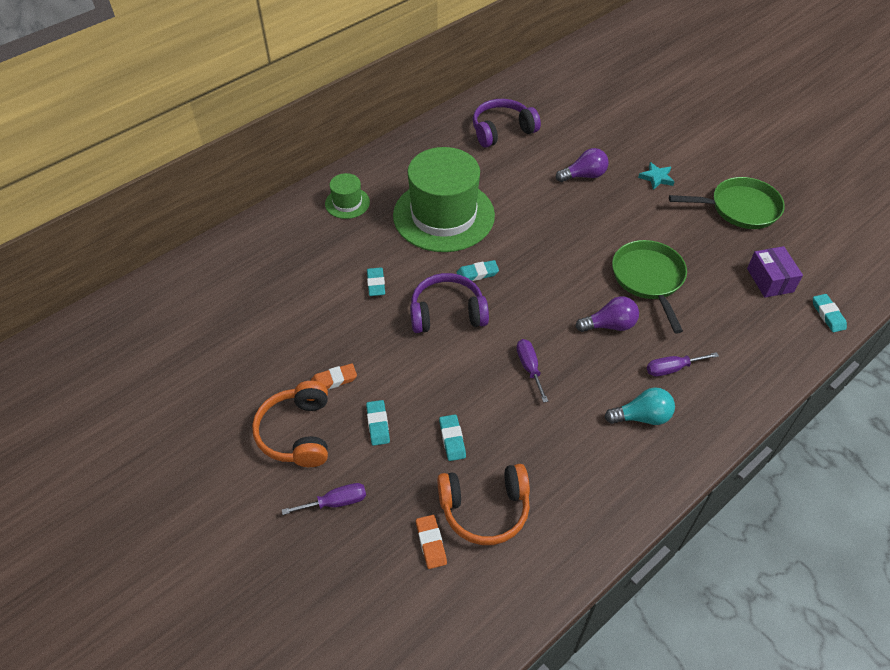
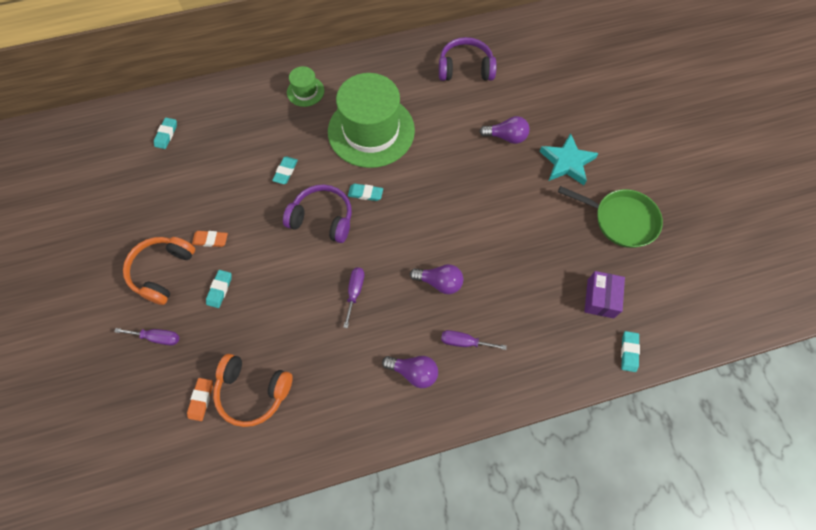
camera: 25 degrees right, 15 degrees up
(452, 439) = (263, 325): turquoise eraser -> turquoise eraser (166, 134)
(642, 417) = (413, 372): turquoise light bulb -> purple light bulb
(649, 279) = (498, 254): green pan -> none
(656, 178) = (567, 162): turquoise star -> turquoise star, size x1.75

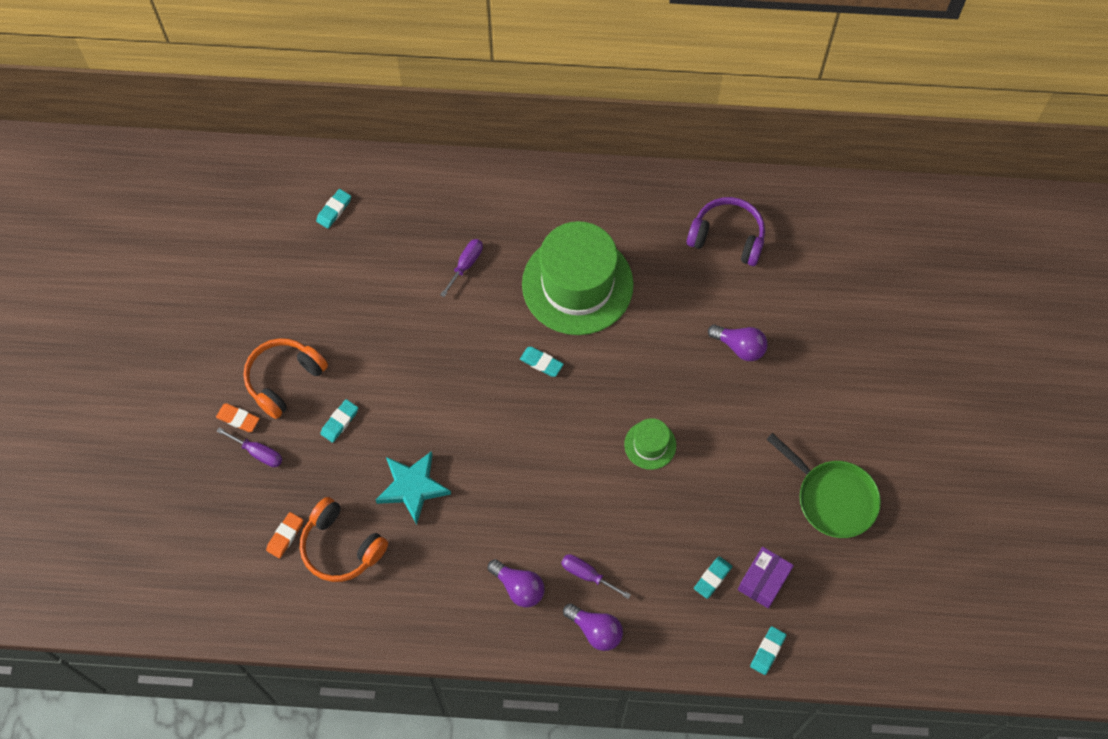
camera: 20 degrees right, 0 degrees up
(210, 240) = (347, 360): orange eraser -> orange eraser (238, 419)
(285, 171) = (458, 304): turquoise eraser -> turquoise eraser (712, 578)
(305, 91) = (516, 205): green hat -> green hat (650, 445)
(322, 219) = (480, 377): purple headphones -> none
(355, 292) = (487, 476): purple screwdriver -> purple screwdriver (466, 265)
(439, 282) = (586, 498): purple light bulb -> purple light bulb (595, 630)
(567, 162) = (800, 404): turquoise star -> turquoise star (412, 487)

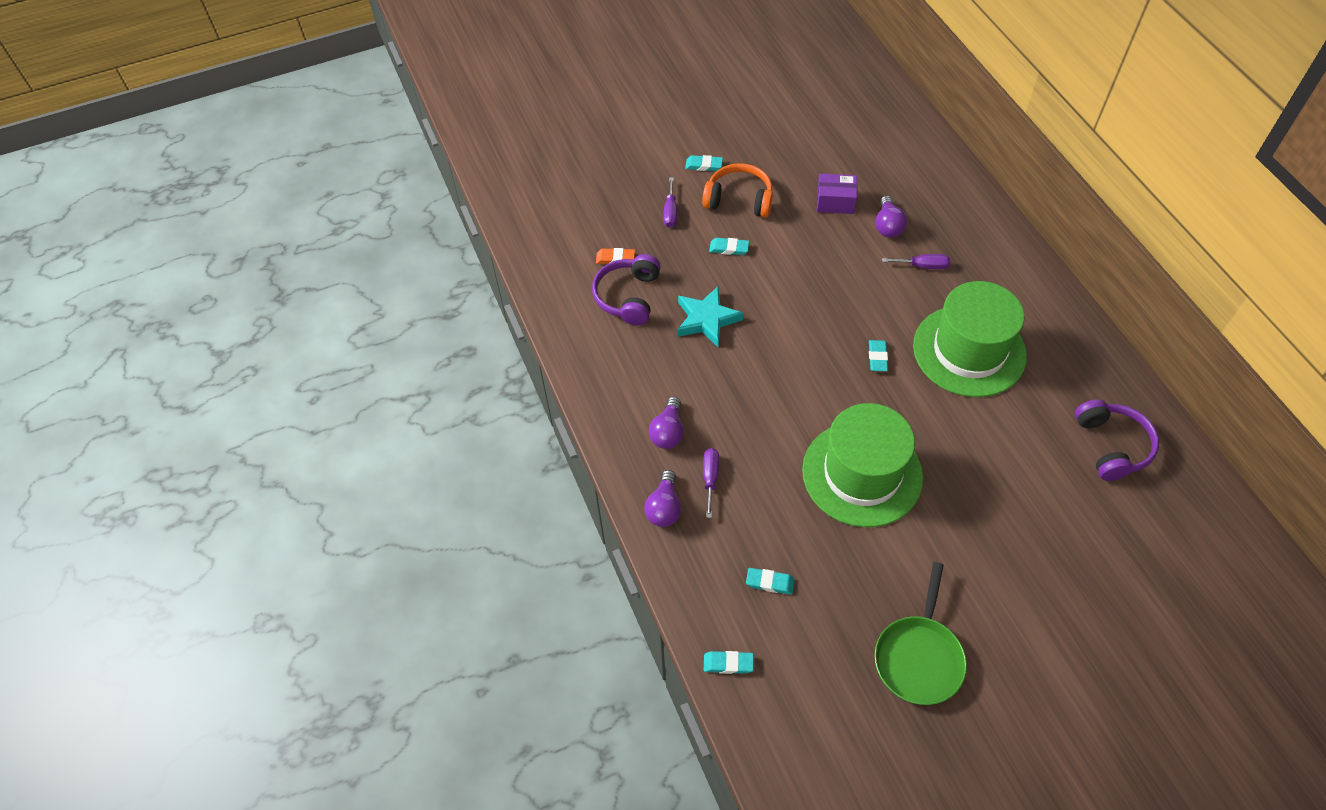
camera: 65 degrees right, 10 degrees down
(238, 419) = (689, 188): orange eraser -> none
(334, 210) = (900, 164): turquoise eraser -> turquoise eraser (704, 165)
(341, 547) = (628, 296): orange headphones -> purple headphones
(650, 445) = (862, 473): green hat -> green hat, size x2.24
(739, 347) = (1011, 505): purple light bulb -> purple light bulb (888, 226)
(763, 581) = (794, 629): purple box -> purple box (835, 202)

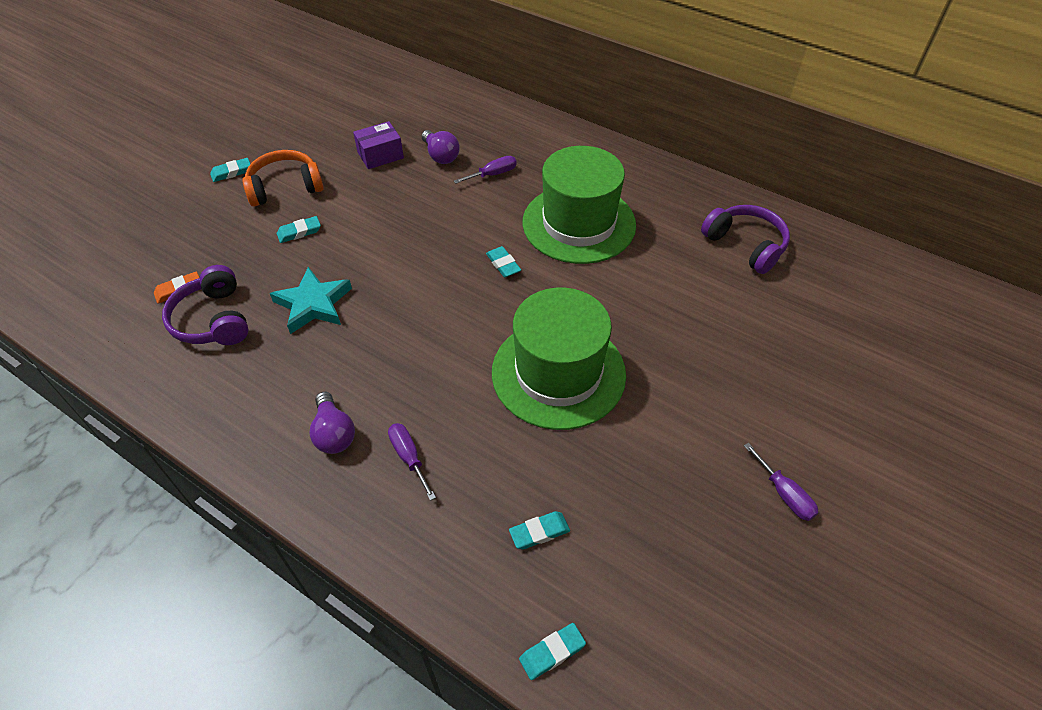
camera: 35 degrees left, 5 degrees down
(664, 507) = (375, 516): purple light bulb -> none
(670, 212) = (218, 224): purple screwdriver -> purple screwdriver (784, 494)
(919, 657) = (732, 520): green pan -> none

